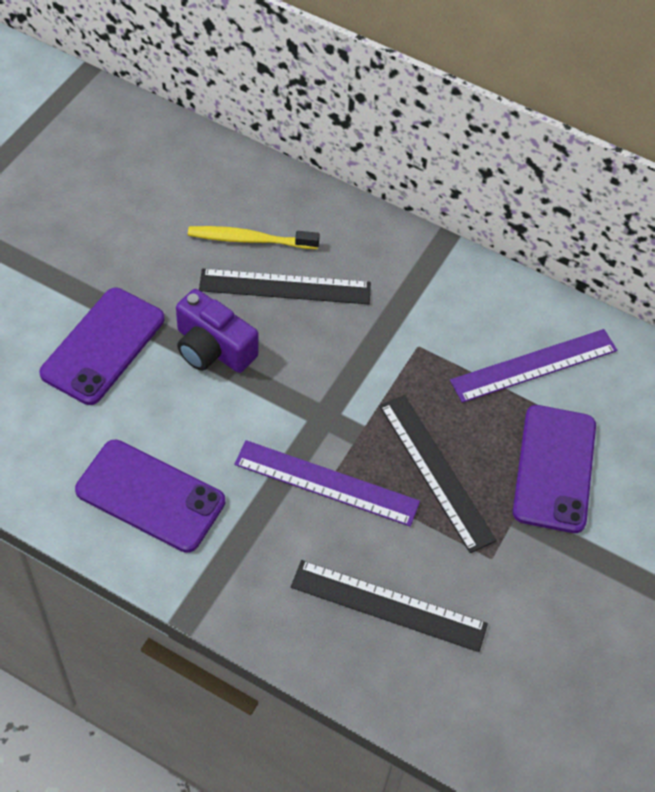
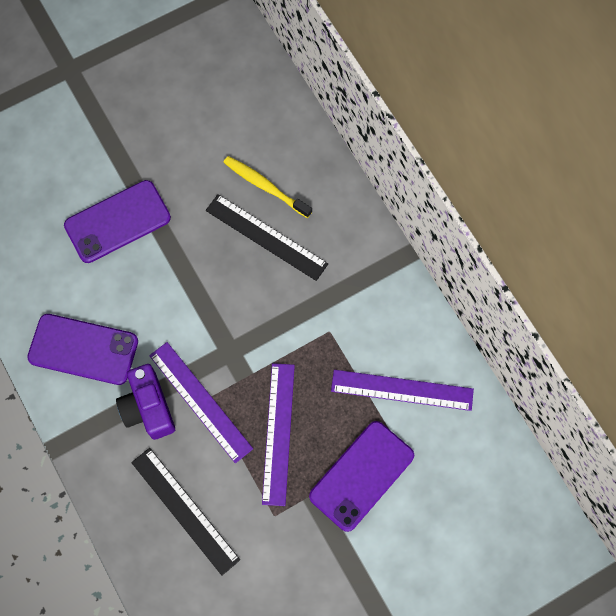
camera: 35 degrees right, 15 degrees up
(150, 496) = (83, 349): purple phone -> purple phone turned 45 degrees counterclockwise
(213, 348) = (188, 260): purple camera -> purple camera (148, 407)
(436, 471) = (278, 433): black ruler -> purple ruler

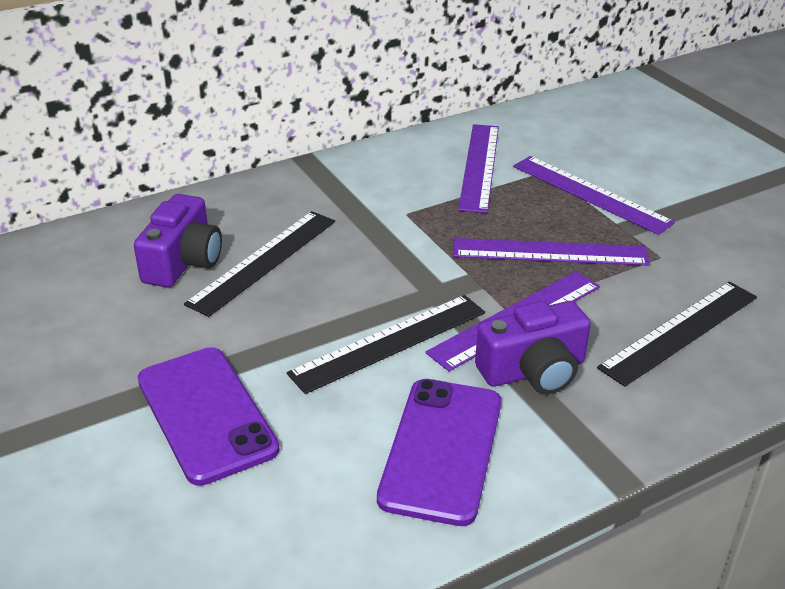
camera: 90 degrees left, 35 degrees down
(178, 320) = (389, 342): none -> black ruler
(265, 186) = (183, 262): yellow toothbrush -> purple camera
(361, 476) = (590, 194): purple phone -> purple ruler

